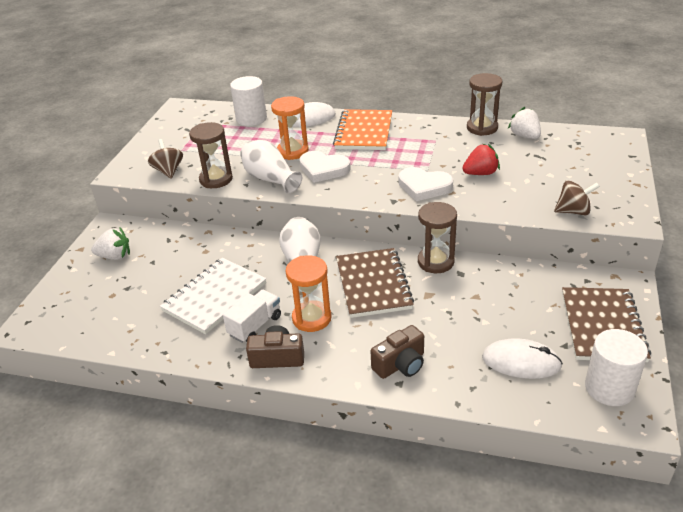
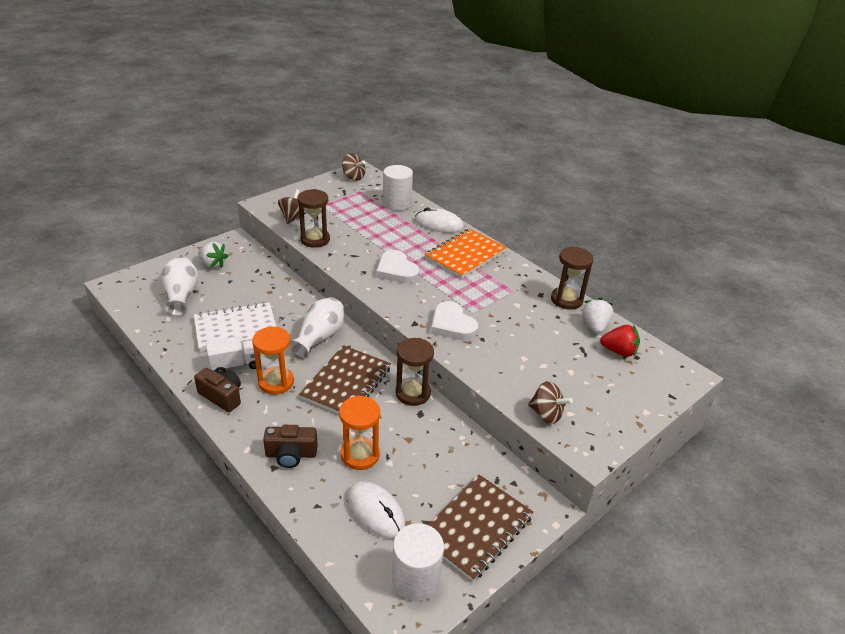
camera: 30 degrees right, 0 degrees up
(181, 114) = (353, 177): none -> brown spinning top
(270, 179) = (350, 258): white vase -> white vase (181, 295)
(292, 151) = (393, 245): orange hourglass -> orange hourglass (360, 455)
(480, 173) = (512, 338): red strawberry -> red strawberry (619, 351)

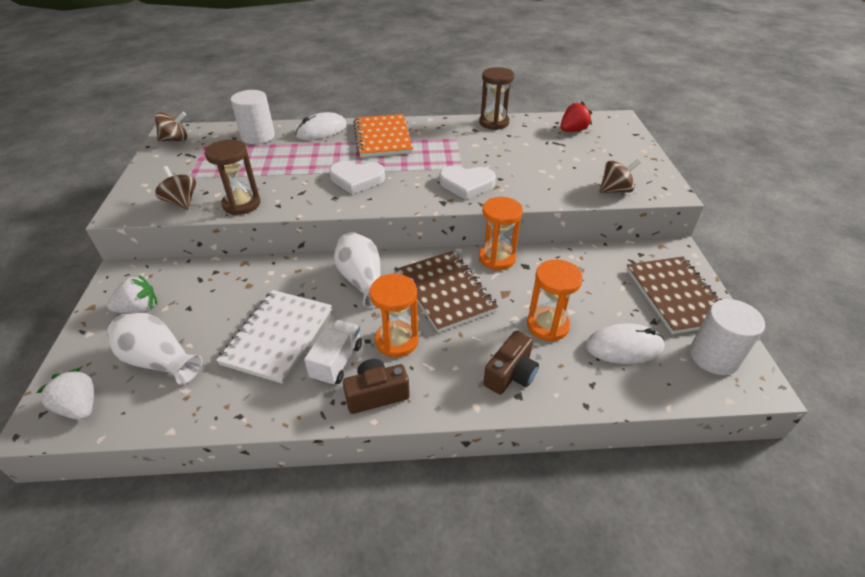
camera: 50 degrees left, 5 degrees up
(413, 393) = (497, 258): brown hourglass -> orange hourglass
(594, 326) = (536, 126): white strawberry -> white strawberry (80, 407)

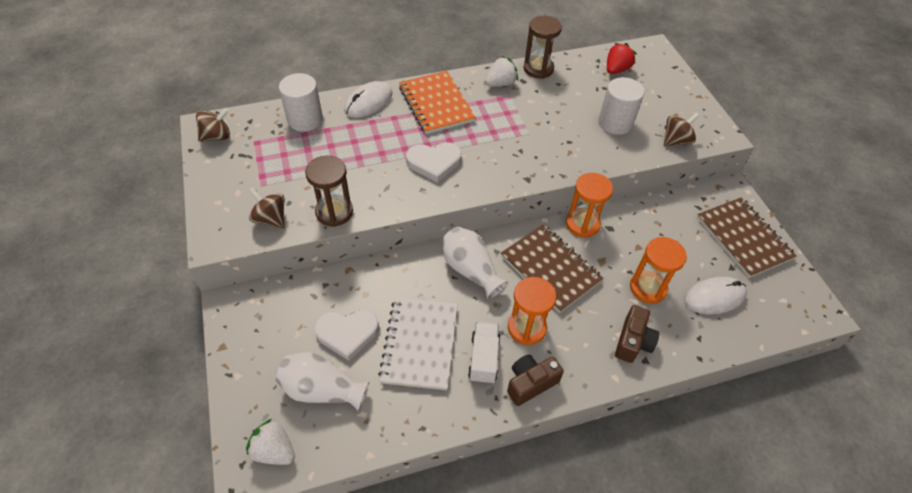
camera: 15 degrees left, 10 degrees up
(139, 309) = (272, 340): white strawberry -> white strawberry (500, 84)
(466, 184) = (541, 153): white heart -> white heart (347, 333)
(714, 356) = (785, 293): white cylinder -> white cylinder (615, 123)

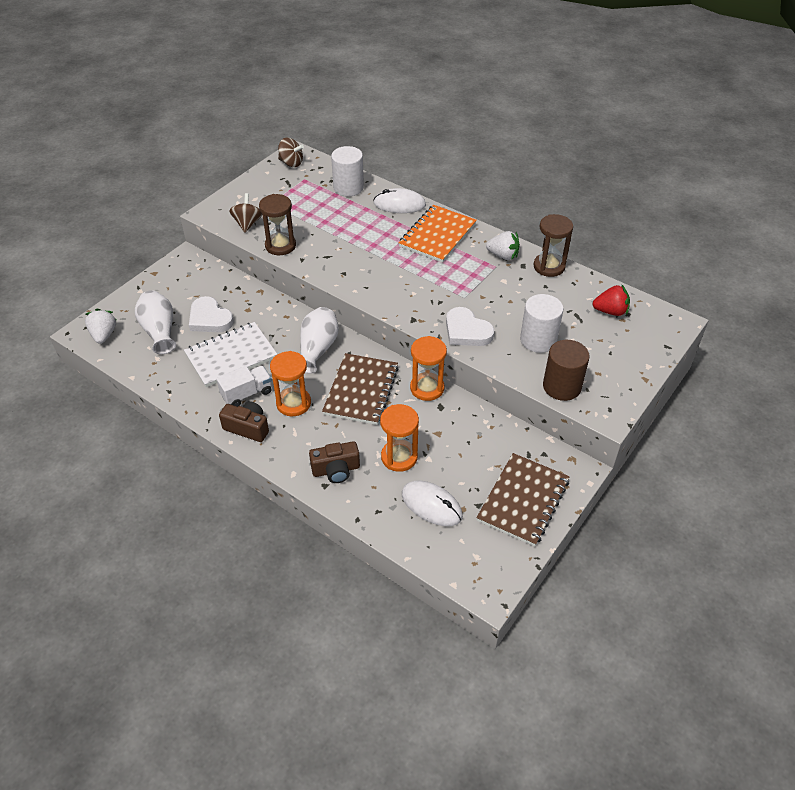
camera: 55 degrees right, 5 degrees down
(434, 163) = (375, 265): white heart -> white heart (466, 331)
(676, 141) = (562, 386): brown spinning top -> brown cylinder

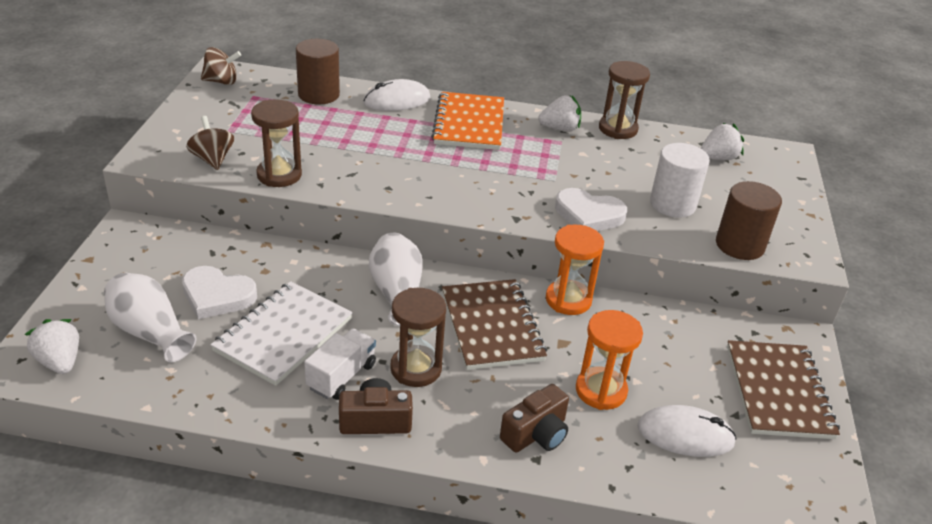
camera: 30 degrees left, 10 degrees down
(293, 403) = (416, 368): orange hourglass -> brown hourglass
(348, 187) = (318, 94): white cylinder -> brown cylinder
(610, 311) = (718, 158): red strawberry -> white strawberry

